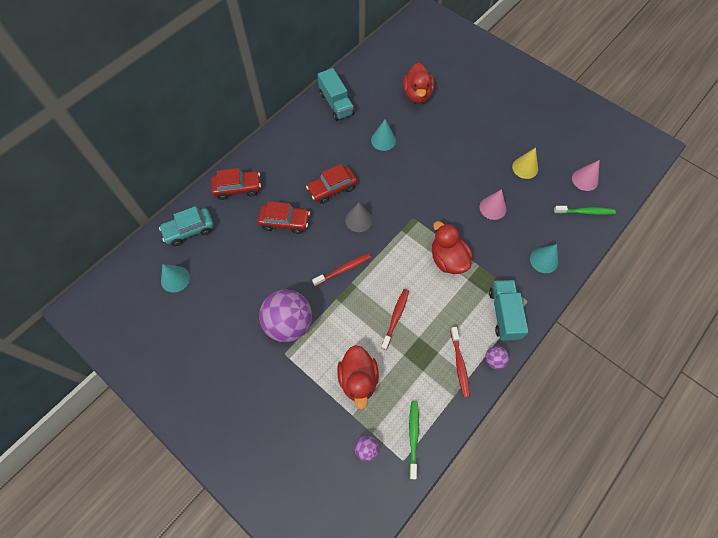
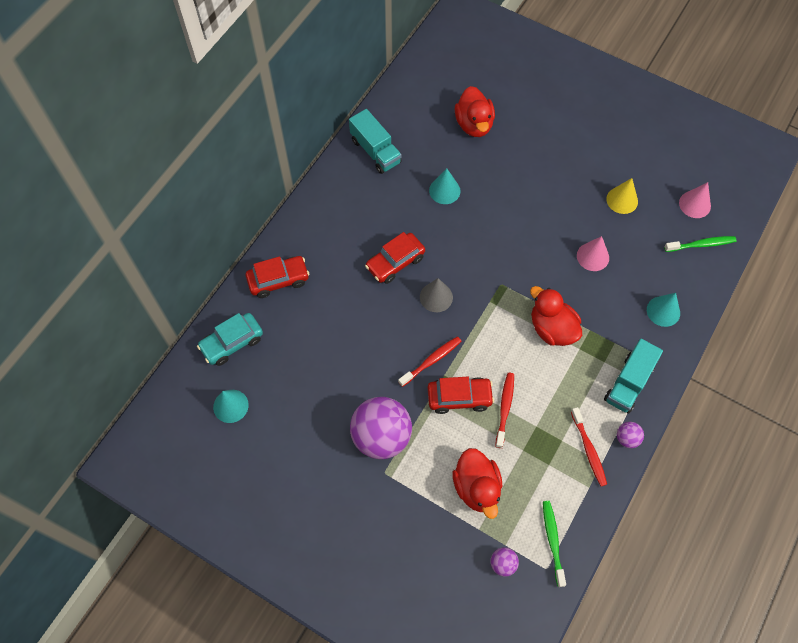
camera: 10 degrees left, 0 degrees up
(285, 222) = (347, 314): red car -> red car (459, 398)
(504, 314) = (628, 383): turquoise truck -> turquoise truck turned 135 degrees counterclockwise

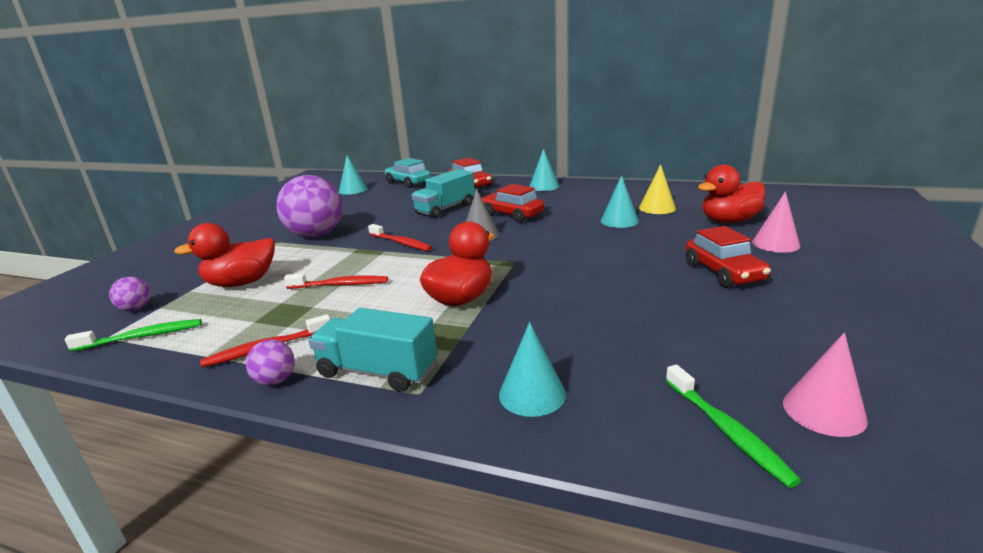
camera: 80 degrees right, 40 degrees down
(320, 215) = (544, 186): none -> turquoise cone
(375, 151) = (635, 192): turquoise truck -> turquoise truck (445, 209)
(459, 398) = (356, 260): red car -> red car (723, 272)
(593, 256) = (599, 314): pink cone -> pink cone (775, 244)
(622, 200) = (733, 326): yellow cone -> yellow cone (657, 208)

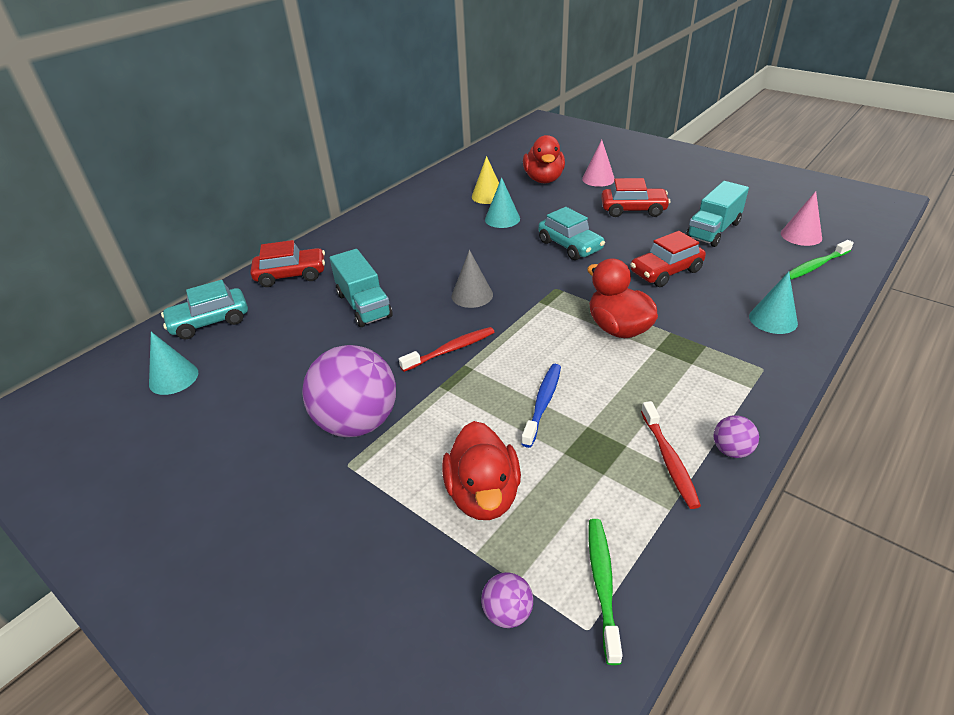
camera: 70 degrees left, 15 degrees up
(340, 285) = (543, 403): red toothbrush -> blue toothbrush
(377, 371) = (729, 387): turquoise truck -> turquoise truck (713, 230)
(512, 215) = (431, 266): red car -> red car (665, 271)
(544, 186) = (359, 231): turquoise cone -> none
(599, 255) = (570, 246): none -> turquoise car
(726, 430) = (815, 266): green toothbrush -> green toothbrush turned 150 degrees clockwise

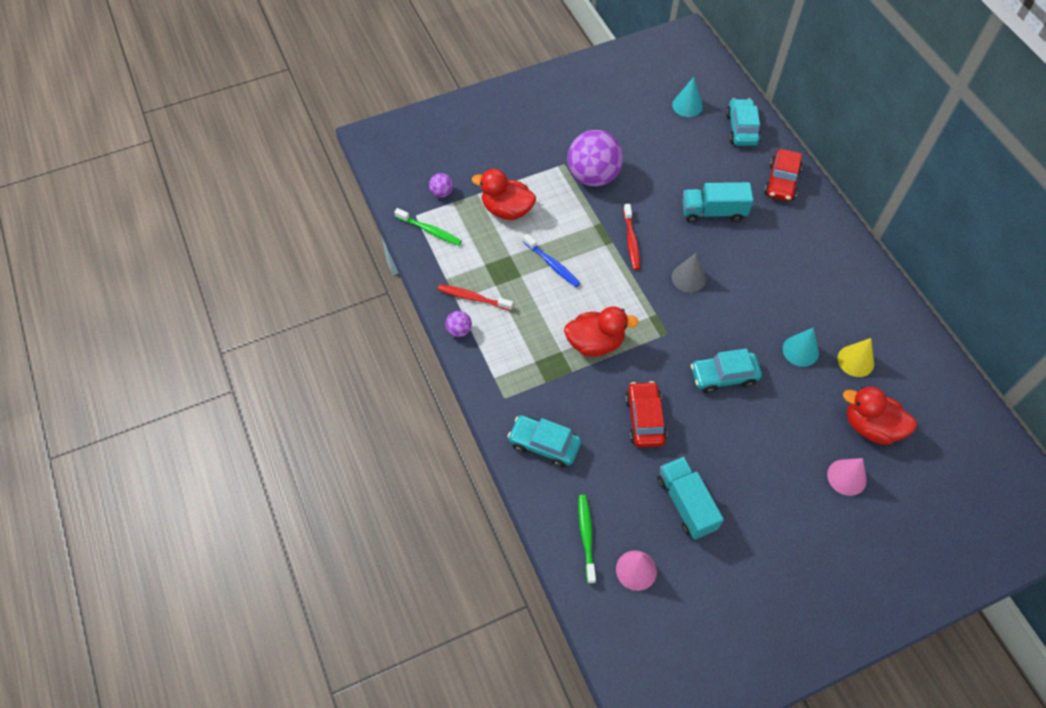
camera: 115 degrees right, 20 degrees up
(633, 210) = (761, 465): red car -> none
(773, 319) = (544, 444): turquoise cone -> turquoise car

